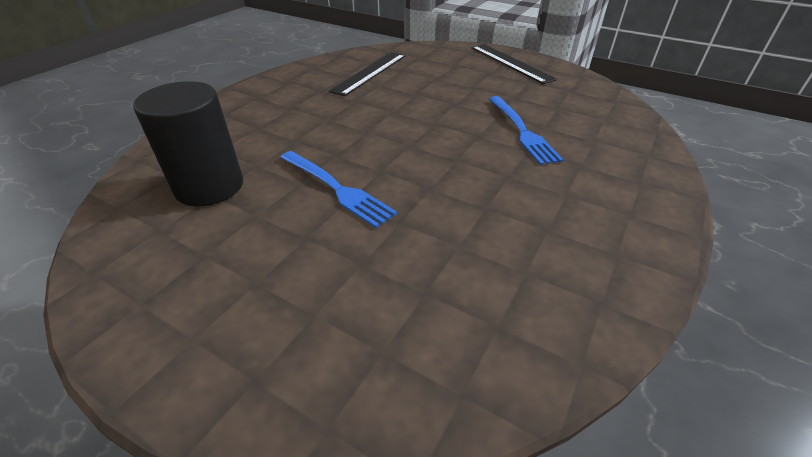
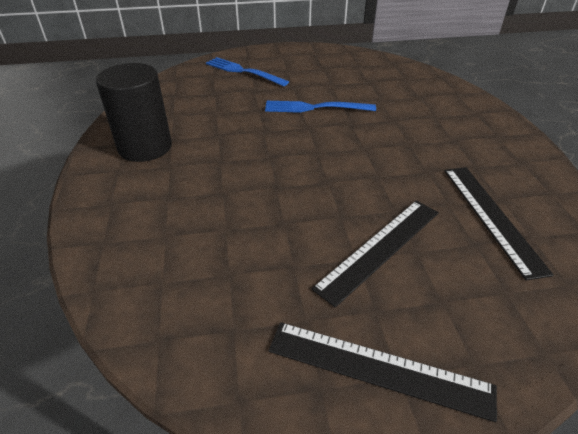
camera: 140 degrees right, 0 degrees up
(209, 186) = (377, 82): black cylinder -> black cylinder (145, 147)
(454, 85) = (380, 248): none -> black ruler
(522, 131) = (241, 211): blue fork -> blue fork (243, 71)

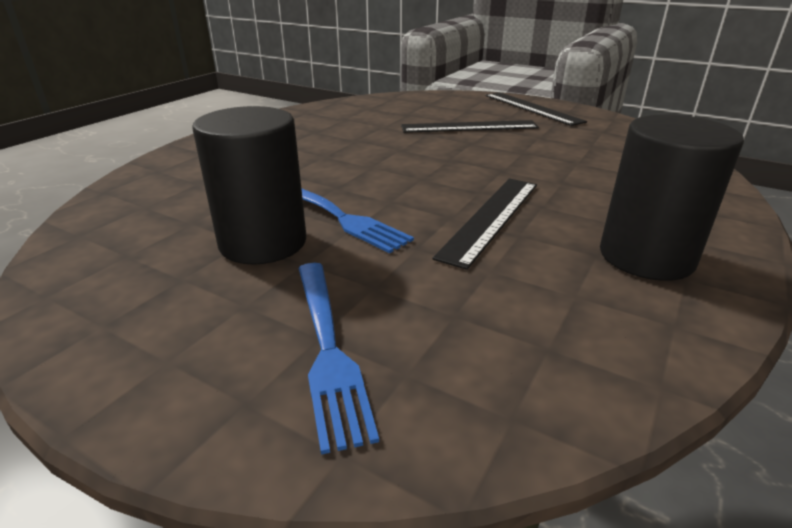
camera: 140 degrees left, 10 degrees down
(323, 86) = (263, 242): none -> black cylinder
(491, 217) = (371, 116): black ruler -> black ruler (491, 218)

